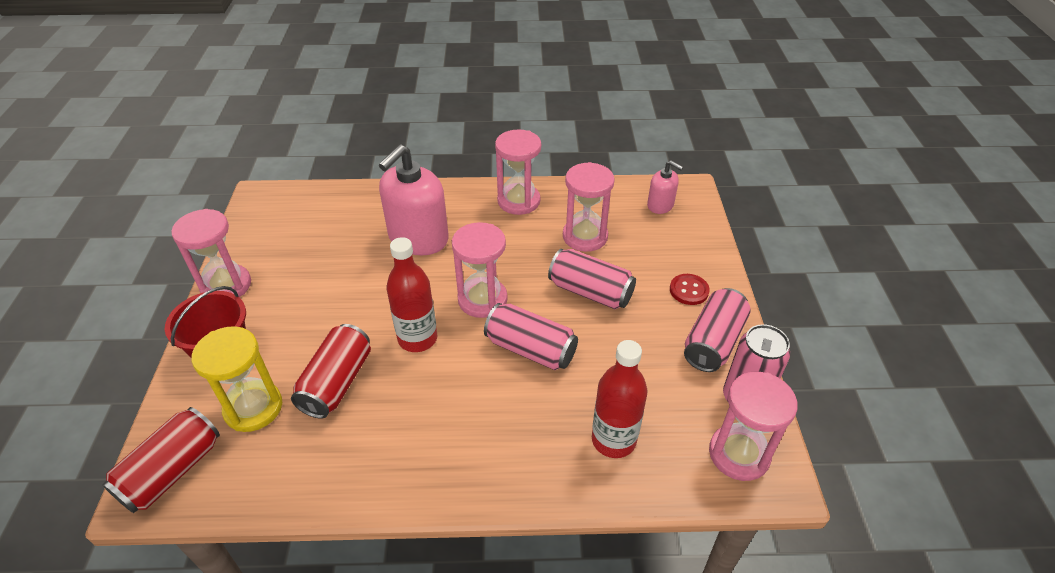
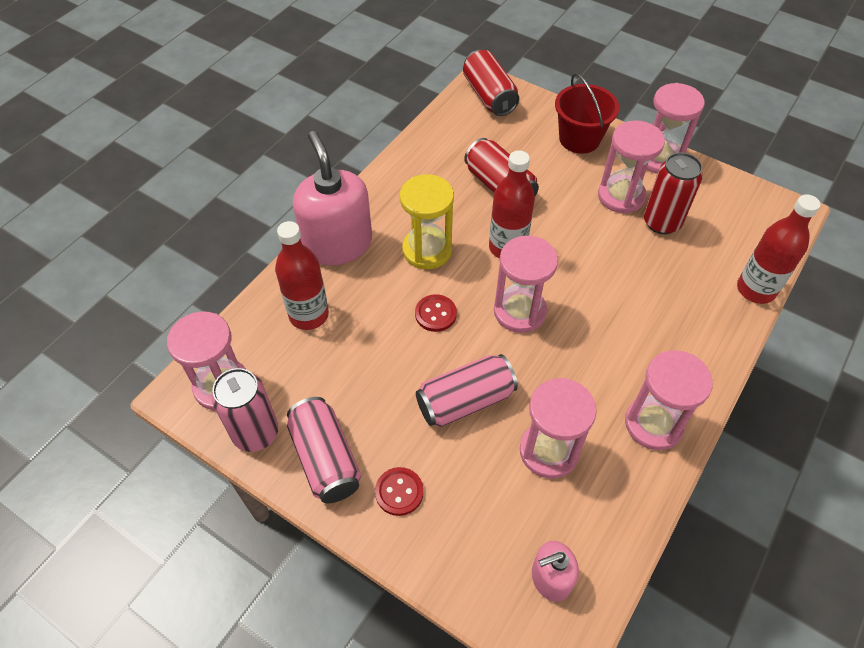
camera: 125 degrees right, 10 degrees up
(253, 408) = (511, 140): yellow hourglass -> yellow hourglass (427, 250)
(297, 292) = (621, 196): none -> pink hourglass
(317, 257) = (661, 222): none -> red can
(360, 191) = (755, 289): none -> red bottle
(418, 238) = (642, 304): pink soap dispenser -> pink soap dispenser (337, 244)
(530, 349) = (435, 314): pink can -> red button

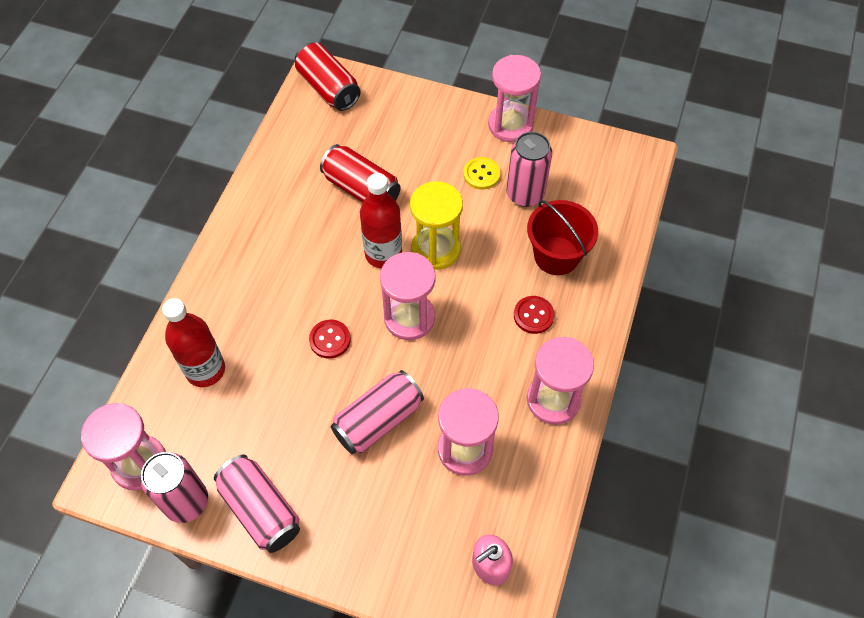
camera: 15 degrees left, 5 degrees up
(337, 244) = (214, 288): pink soap dispenser -> none
(399, 492) = (337, 523): red button -> red button (533, 315)
(427, 250) = (305, 274): yellow hourglass -> yellow hourglass (436, 249)
(579, 139) = (429, 119): red bucket -> red bucket (556, 255)
(621, 196) = (481, 174): pink hourglass -> yellow button
(661, 222) = (525, 194): red can -> pink can
(755, 289) = (622, 245): red bottle -> none

